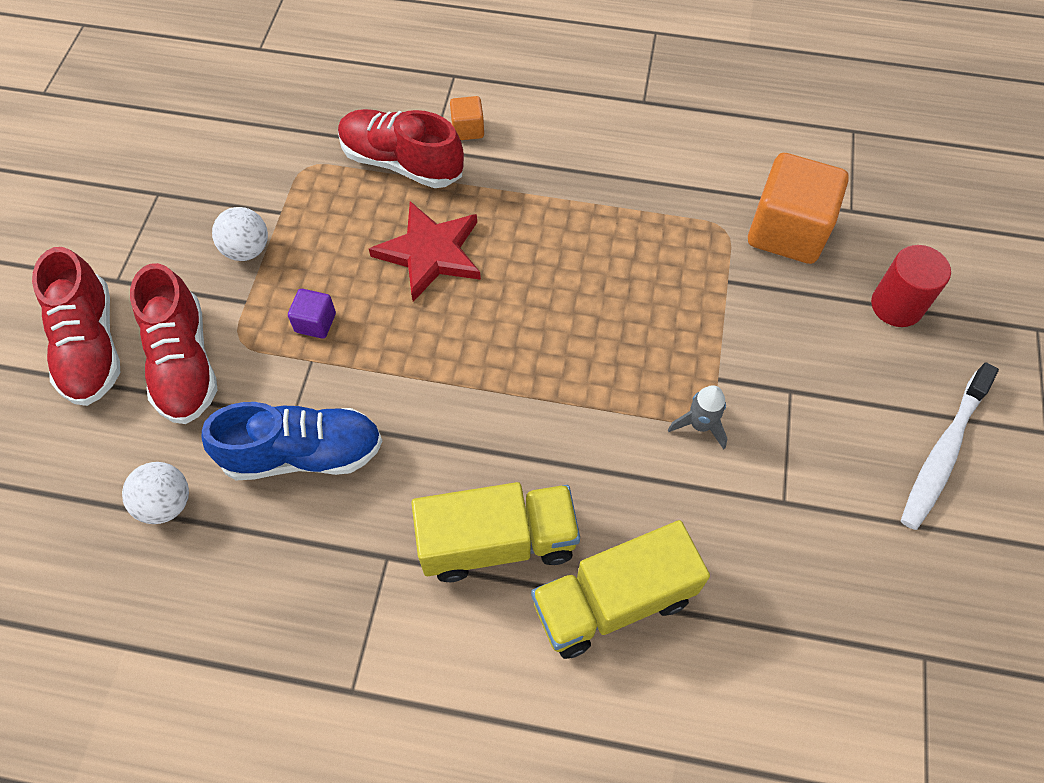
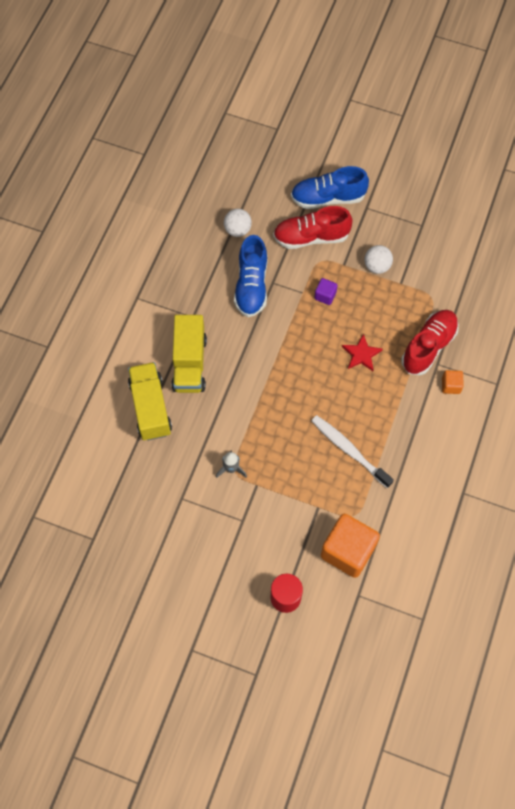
camera: 100 degrees right, 5 degrees up
(91, 346) = (328, 198): red shoe -> blue shoe
(430, 253) = (361, 354): red star -> red star, size x0.64
(943, 453) = (191, 588): white toothbrush -> white toothbrush (349, 450)

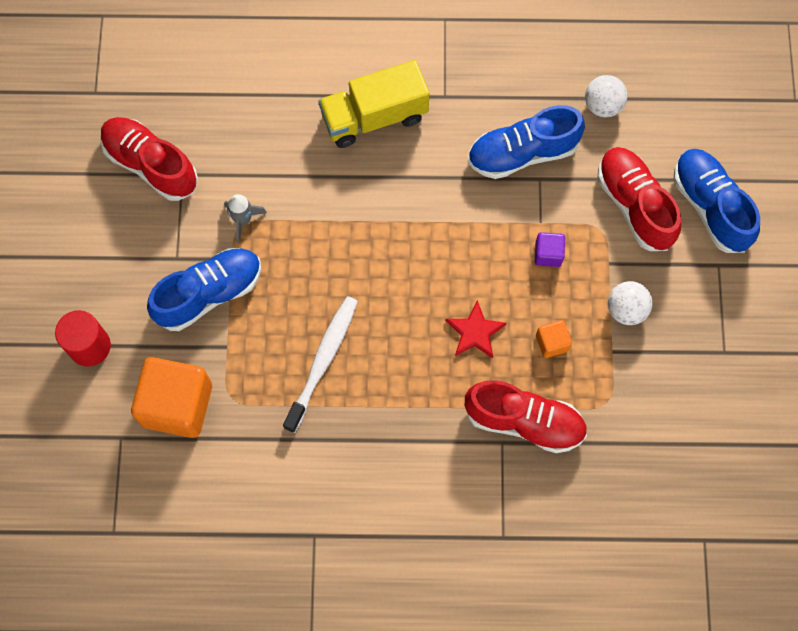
camera: 70 degrees right, 5 degrees up
(150, 408) = (293, 93): yellow truck -> none
(165, 517) = (151, 165): none -> red shoe
(276, 507) = (209, 294): none -> blue shoe
(450, 385) = (474, 471): orange cube -> orange cube (552, 343)

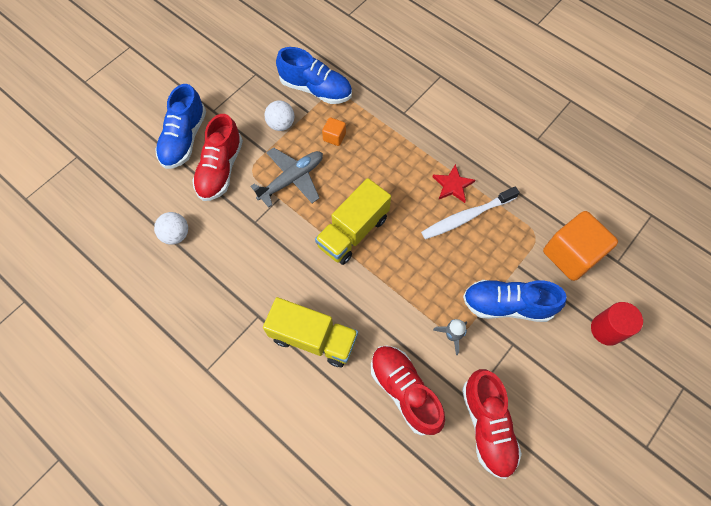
camera: 140 degrees left, 5 degrees down
(429, 248) = (353, 232): none -> yellow truck
(475, 332) = (369, 170): red star -> red star (452, 185)
(522, 153) = (249, 244): blue shoe -> blue shoe (316, 89)
(524, 421) = (383, 113): red shoe -> red shoe (404, 391)
(548, 254) = (292, 179): purple cube -> grey plane

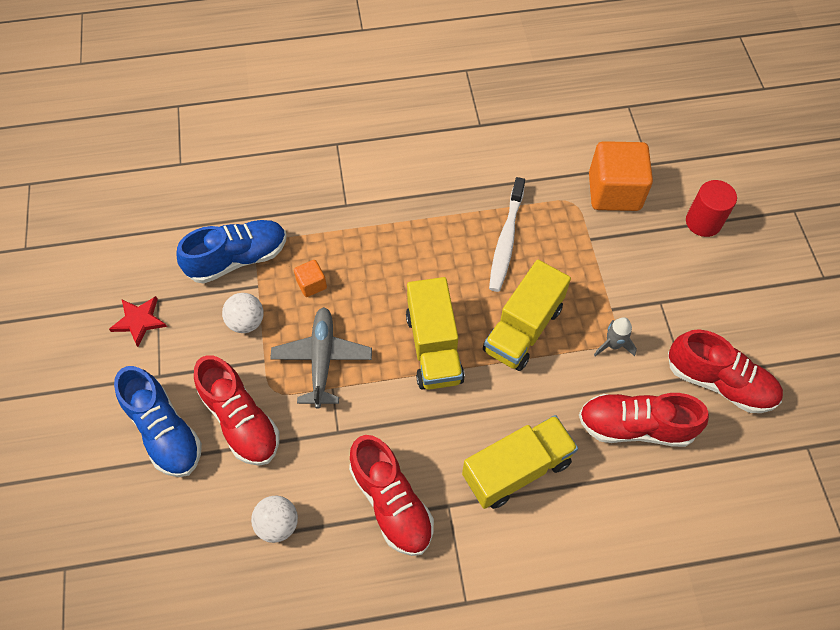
camera: 50 degrees left, 5 degrees down
(235, 283) = (391, 502): none -> red shoe
(412, 273) = (523, 329): none -> yellow truck
(452, 185) = (463, 226): red star -> red star (139, 321)
(507, 305) = (620, 277): blue shoe -> none

